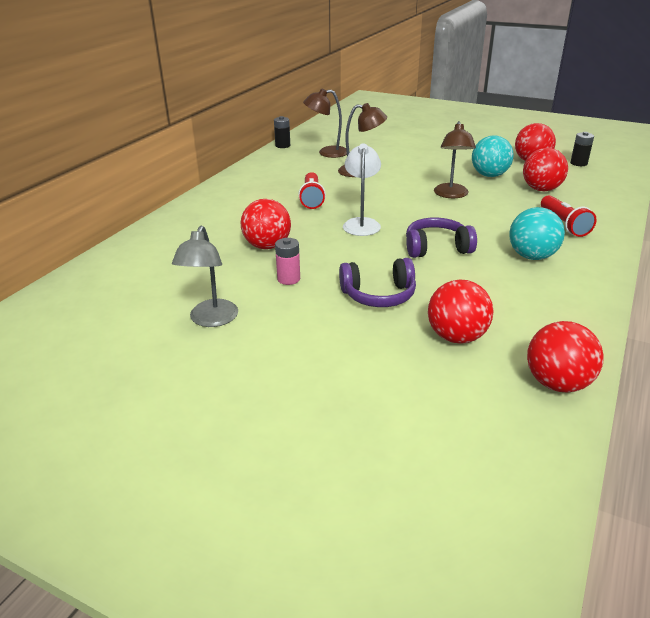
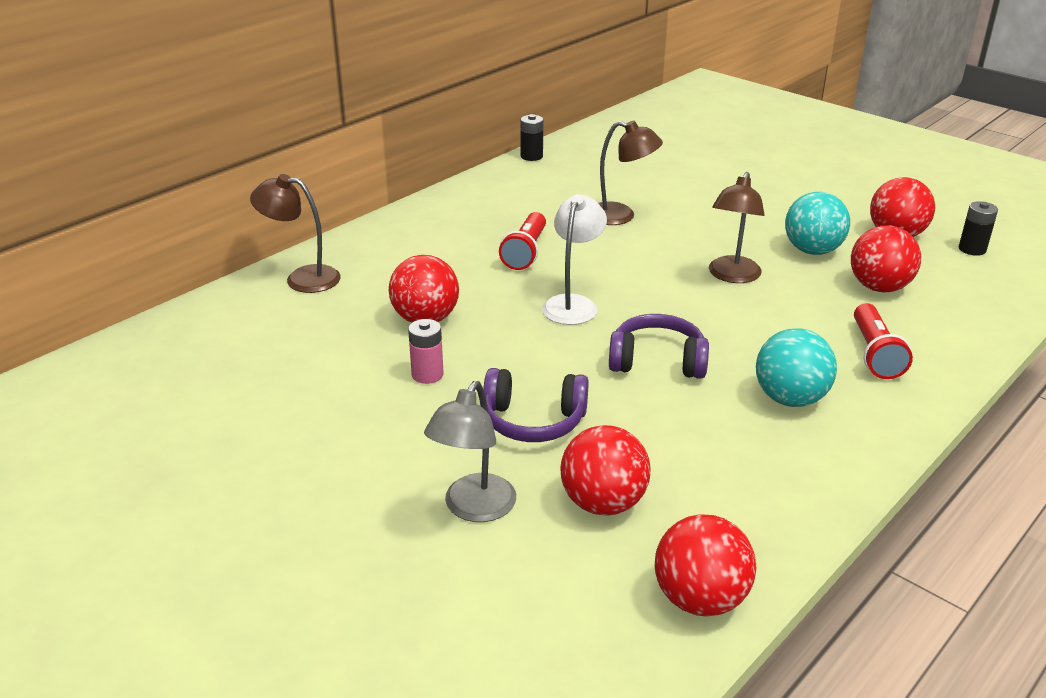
camera: 15 degrees right, 0 degrees up
(211, 320) = (300, 417): grey lamp -> grey lamp (473, 509)
(327, 153) = (588, 177): brown lamp -> brown lamp (302, 278)

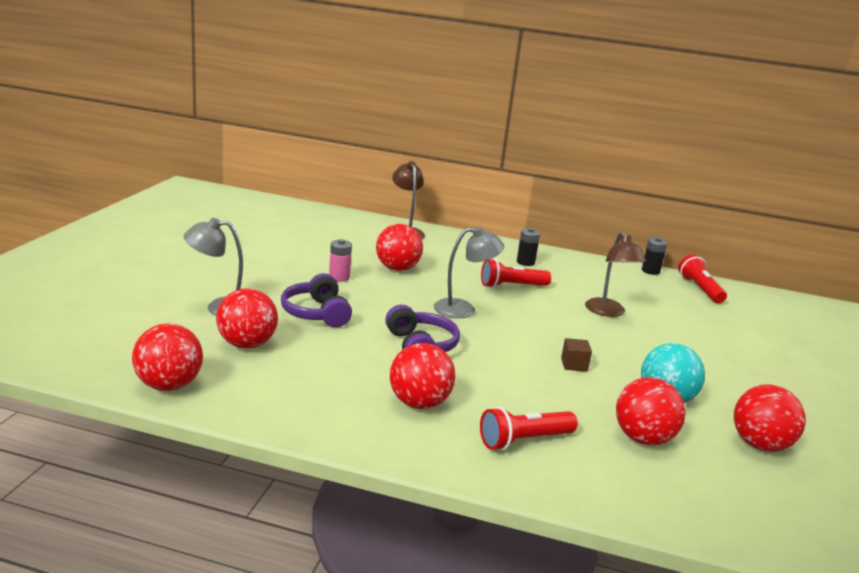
camera: 60 degrees right, 10 degrees down
(573, 304) = (463, 309): white lamp -> grey lamp
(590, 147) = (699, 289): none -> red flashlight
(732, 276) = (574, 365): brown lamp -> brown cube
(790, 399) = (419, 403): turquoise ball -> red ball
(972, 249) = (797, 496): black battery -> black battery (525, 262)

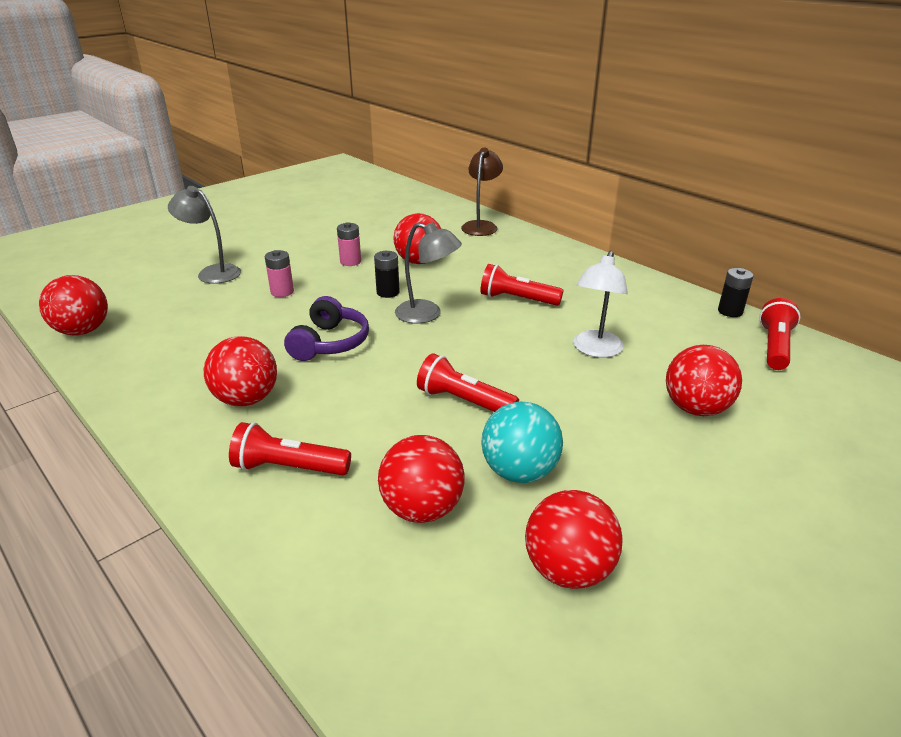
camera: 35 degrees right, 10 degrees up
(247, 344) = (186, 309): red ball -> red ball (696, 408)
(316, 313) = (282, 292): purple headphones -> pink battery
(525, 262) = (572, 276): black battery -> black battery (388, 292)
(574, 365) = (463, 401): brown cube -> red flashlight
(608, 312) = (595, 350): brown lamp -> white lamp

